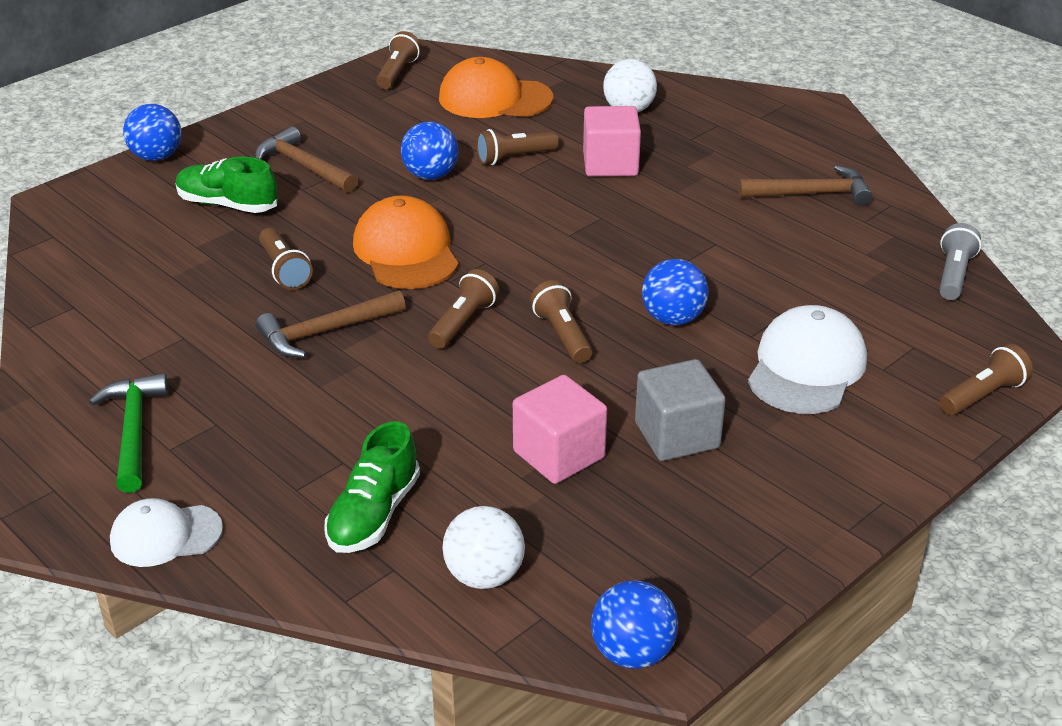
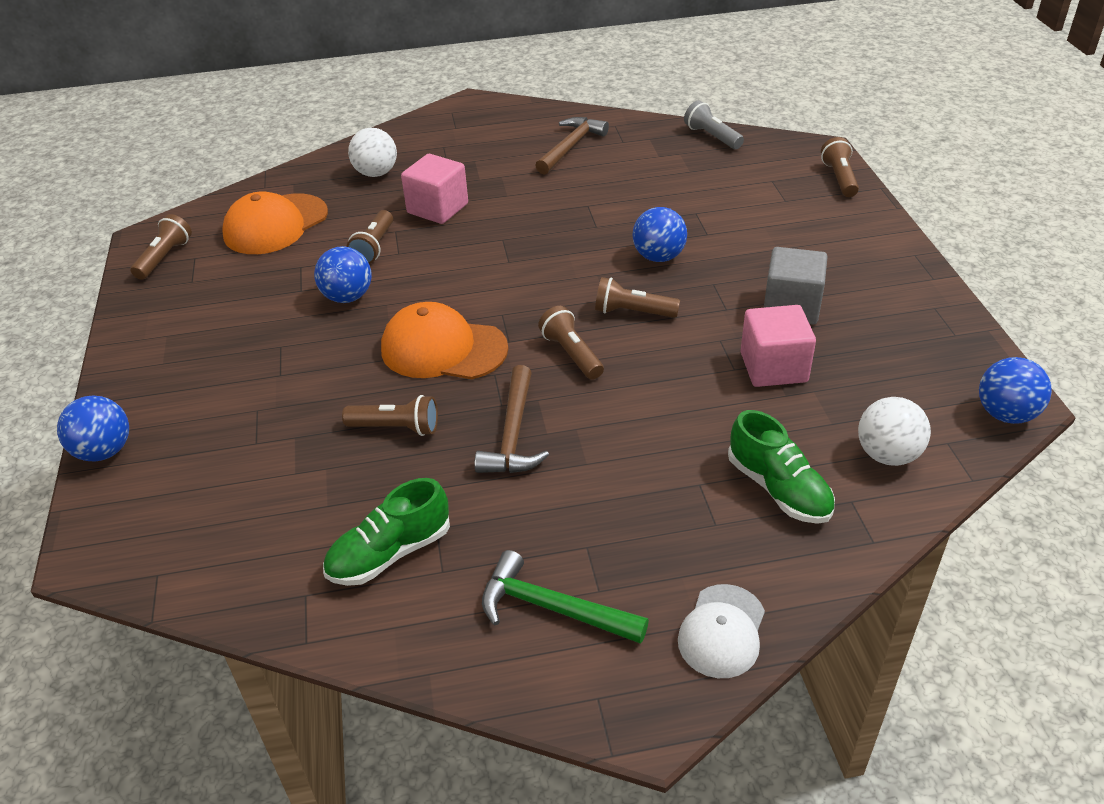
camera: 55 degrees left, 5 degrees up
(227, 205) = (250, 429): green shoe -> green shoe (390, 553)
(304, 166) = (245, 361): brown hammer -> none
(397, 73) = (164, 258): brown flashlight -> brown flashlight turned 60 degrees clockwise
(806, 367) = (760, 227): white cap -> none

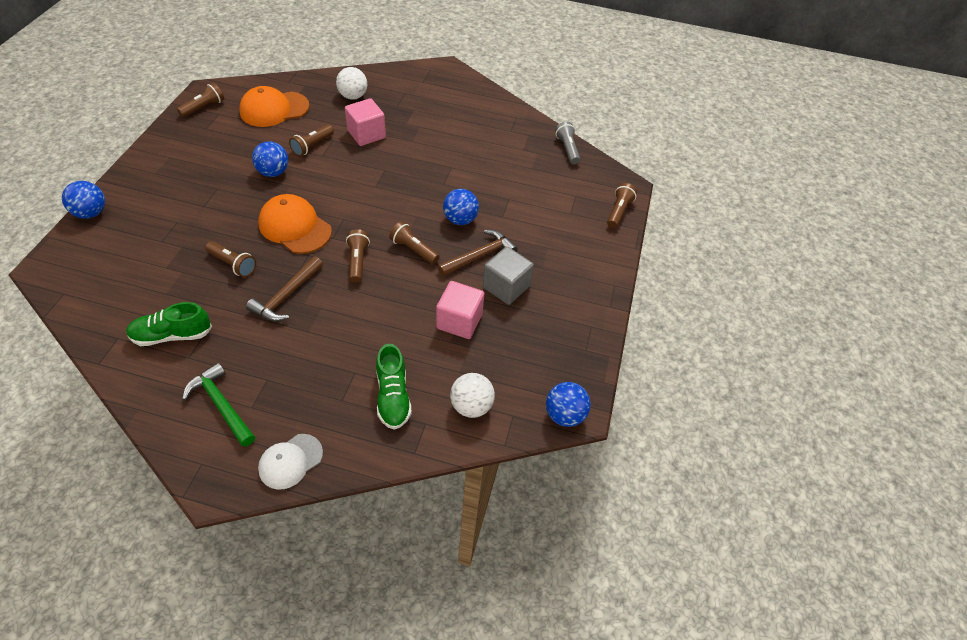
camera: 20 degrees right, 10 degrees up
(570, 147) = (476, 122): brown hammer -> brown hammer (479, 256)

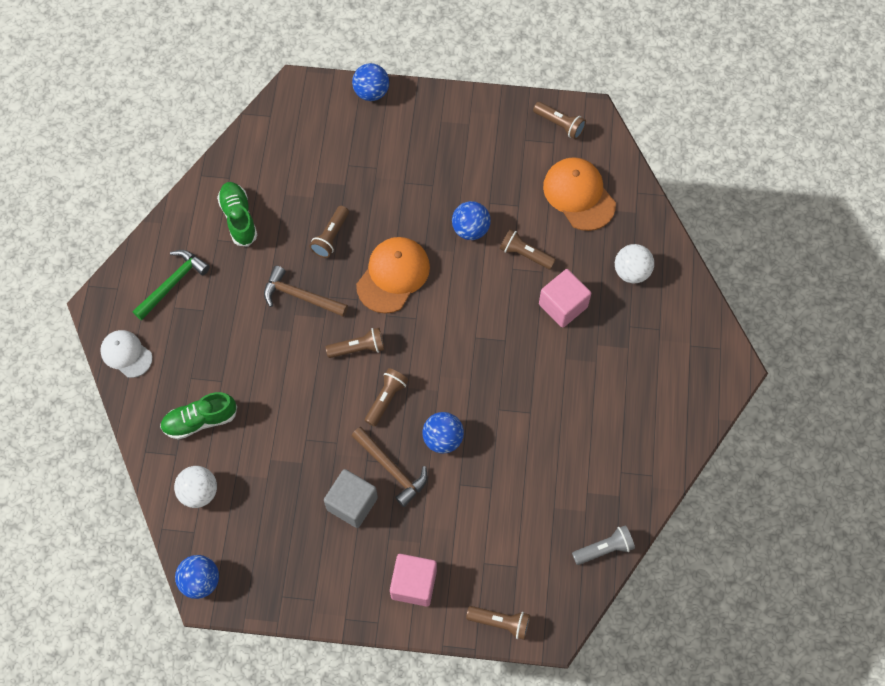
camera: 85 degrees right, 15 degrees up
(459, 321) = (297, 463): pink cube -> pink cube (414, 584)

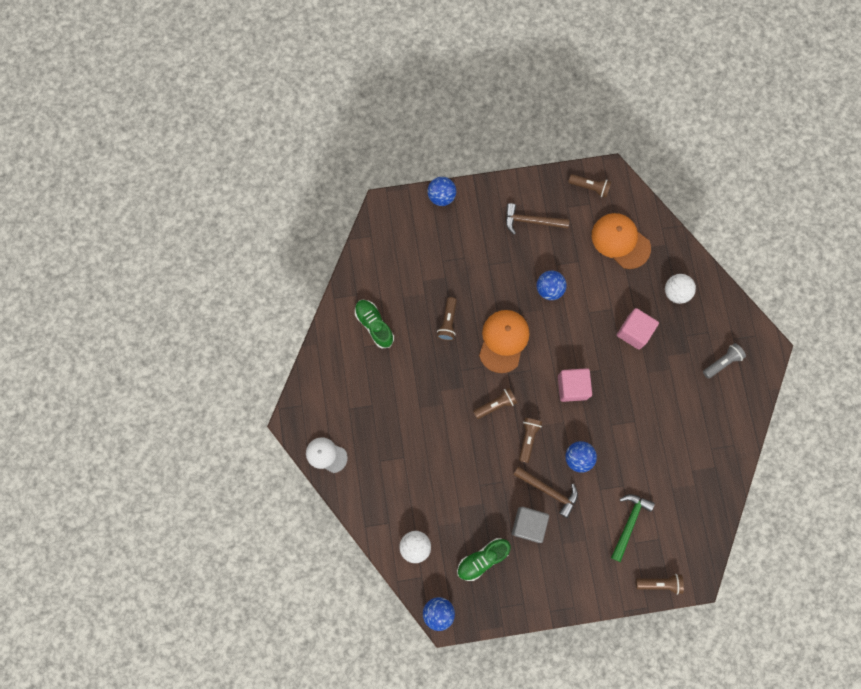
camera: 15 degrees left, 10 degrees up
(172, 283) = (342, 390): green hammer -> green hammer (629, 523)
(200, 420) = (398, 491): green shoe -> green shoe (482, 559)
(300, 296) = (440, 375): brown hammer -> brown hammer (531, 221)
(414, 584) = (590, 572): pink cube -> pink cube (572, 387)
(525, 254) = (595, 299): brown flashlight -> none
(604, 549) = (716, 509): grey flashlight -> grey flashlight (722, 362)

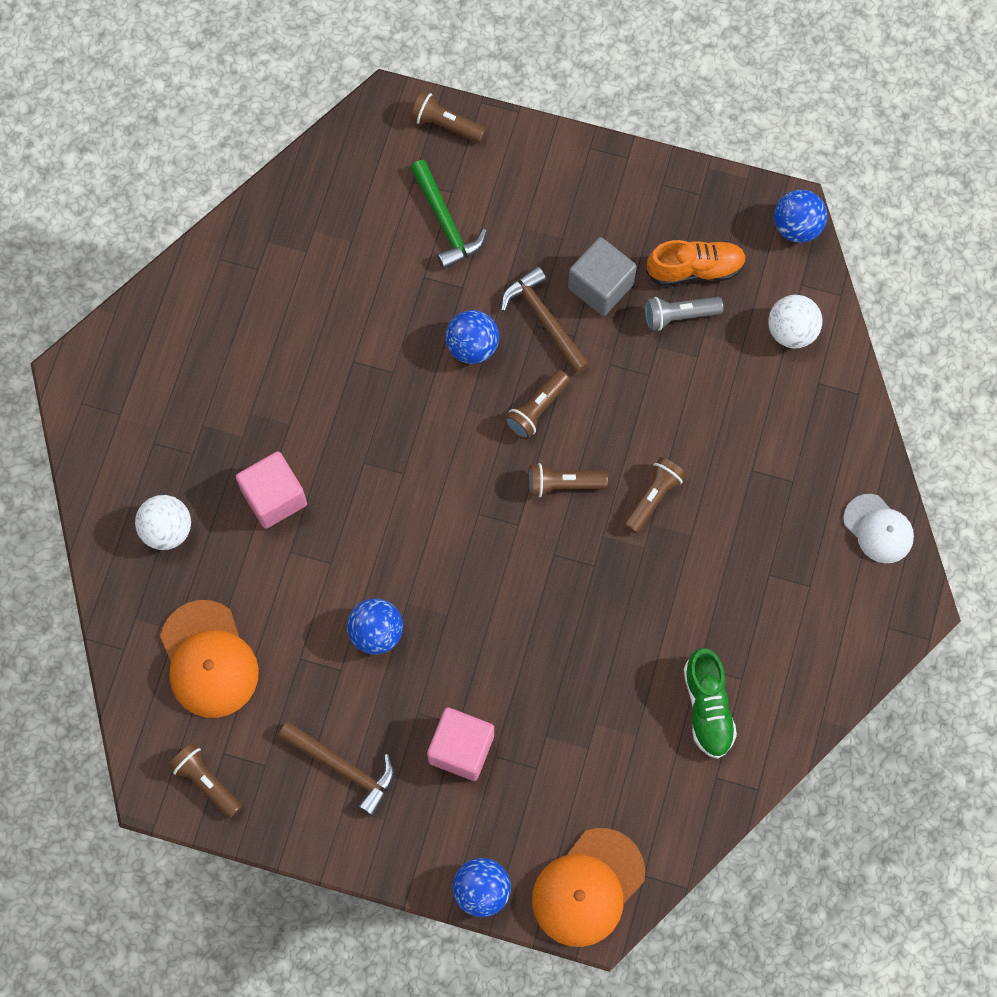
camera: 155 degrees left, 5 degrees down
(448, 322) = (578, 655): brown flashlight -> brown flashlight (653, 497)
(482, 559) = (695, 269): green shoe -> orange shoe
(503, 341) = (498, 581): orange cap -> orange cap (588, 887)
(572, 387) = (424, 456): pink cube -> pink cube (461, 749)
(629, 523) = (445, 222): green hammer -> green hammer turned 75 degrees counterclockwise
(722, 362) = (161, 386): grey flashlight -> grey flashlight (679, 316)

